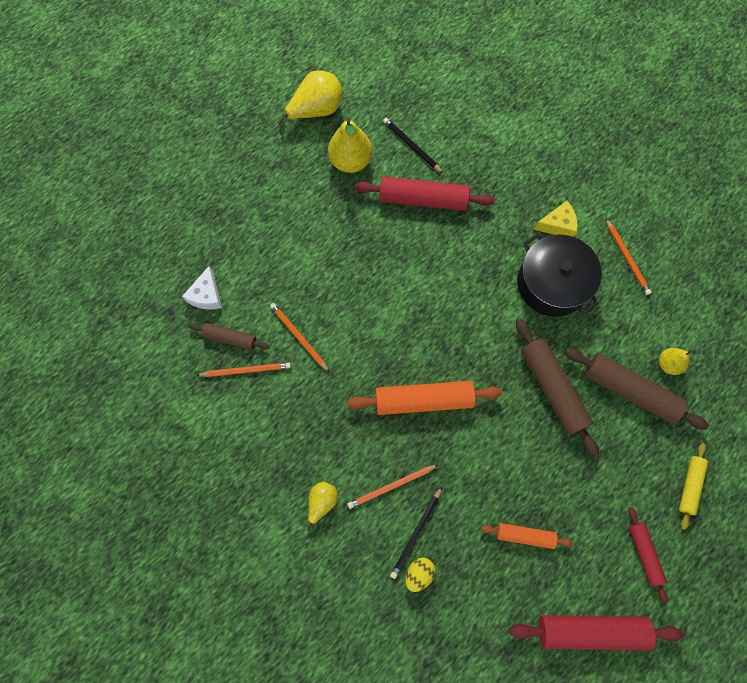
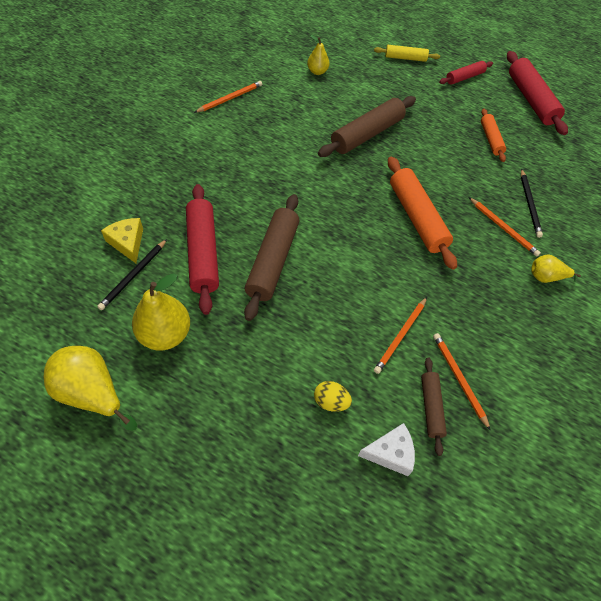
camera: 110 degrees left, 15 degrees down
(416, 533) = (529, 204): black pencil -> black pencil turned 75 degrees clockwise
(419, 573) = (557, 198): yellow egg -> yellow egg (331, 402)
(551, 284) = (270, 143): black pot -> none
(557, 225) = (208, 145): yellow cheese -> yellow cheese (127, 243)
(629, 390) = (348, 91): brown rolling pin -> brown rolling pin (272, 261)

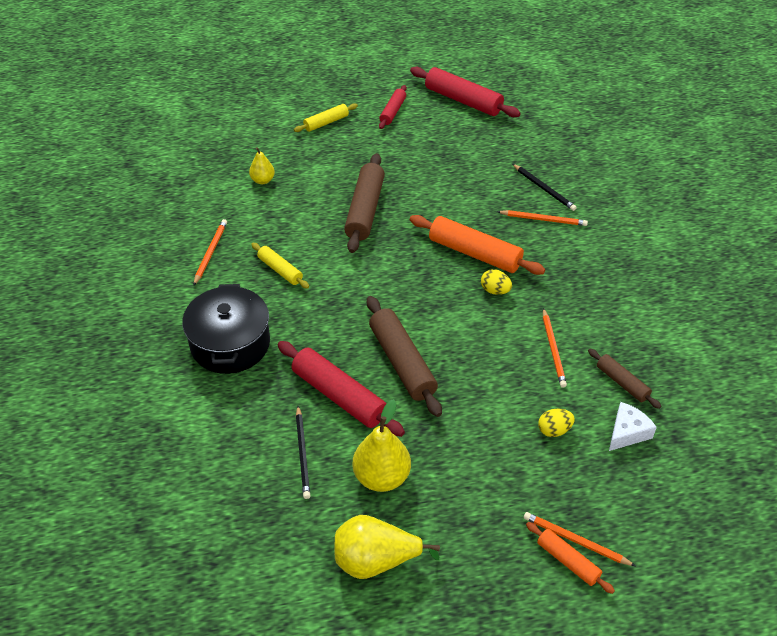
camera: 35 degrees left, 10 degrees down
(127, 243) = (265, 433): yellow cheese -> none
(174, 166) = (230, 343): none -> black pot
(261, 138) = (280, 270): none -> yellow rolling pin
(402, 256) = (495, 290): none -> yellow egg
(459, 379) = (620, 350): orange pencil -> orange pencil (575, 540)
(490, 139) = (465, 153): orange rolling pin -> orange rolling pin (568, 561)
(546, 277) = (606, 237): yellow pear -> none

